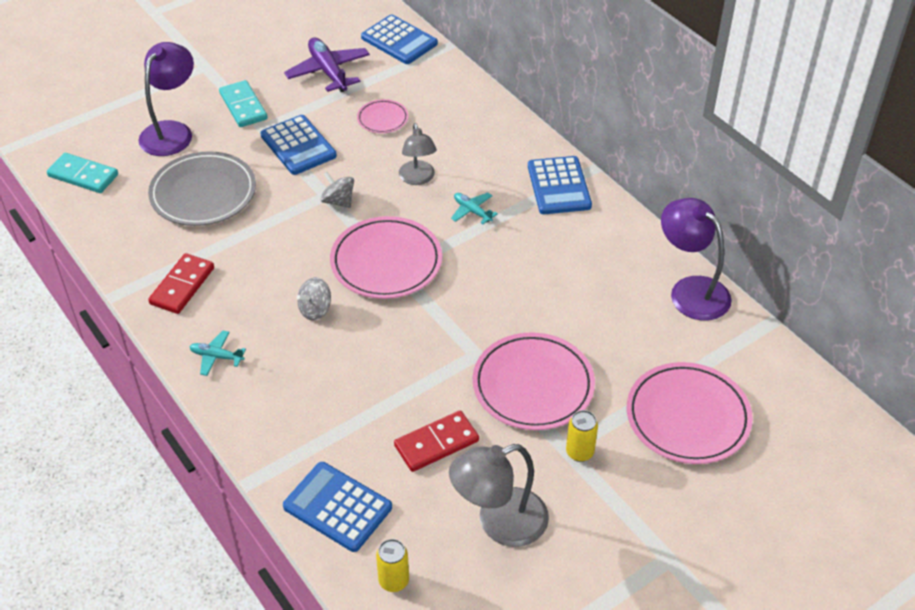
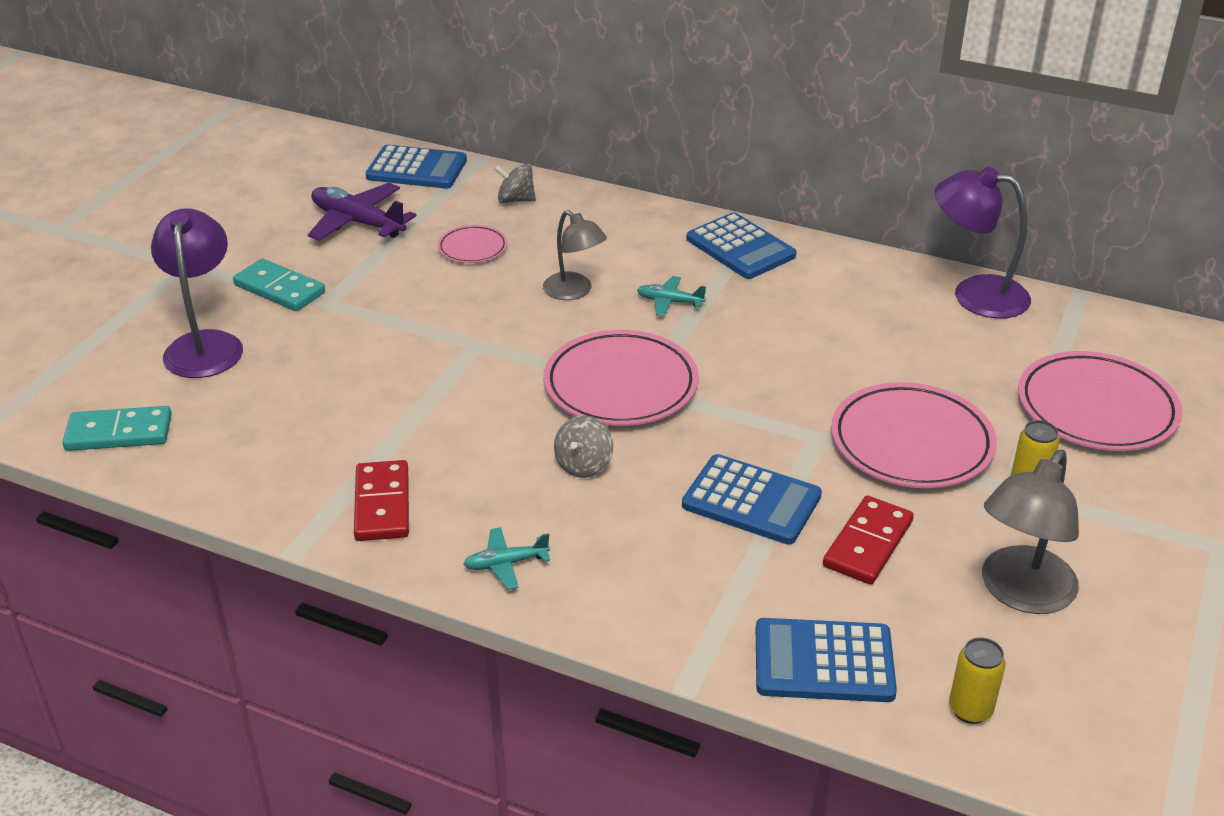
camera: 30 degrees left, 10 degrees down
(203, 193) = (314, 395): grey plate -> none
(298, 146) = (392, 306): blue calculator -> blue calculator (751, 501)
(338, 201) = (500, 345): grey spinning top -> grey spinning top (515, 200)

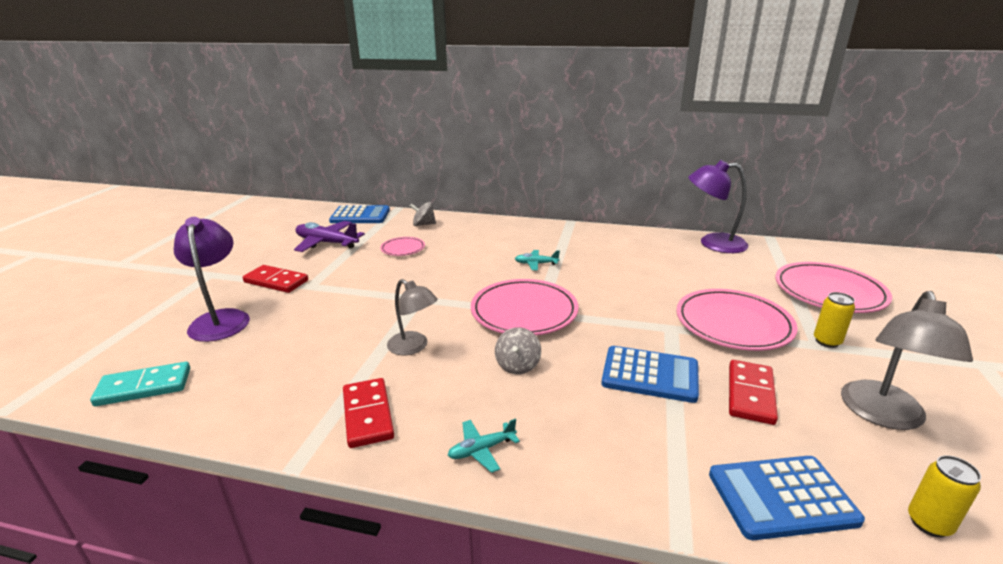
camera: 10 degrees left, 10 degrees down
(279, 289) = (276, 281): turquoise domino -> red domino
(574, 291) = (474, 264): grey lamp -> grey lamp (413, 347)
(740, 247) = (565, 234): blue calculator -> none

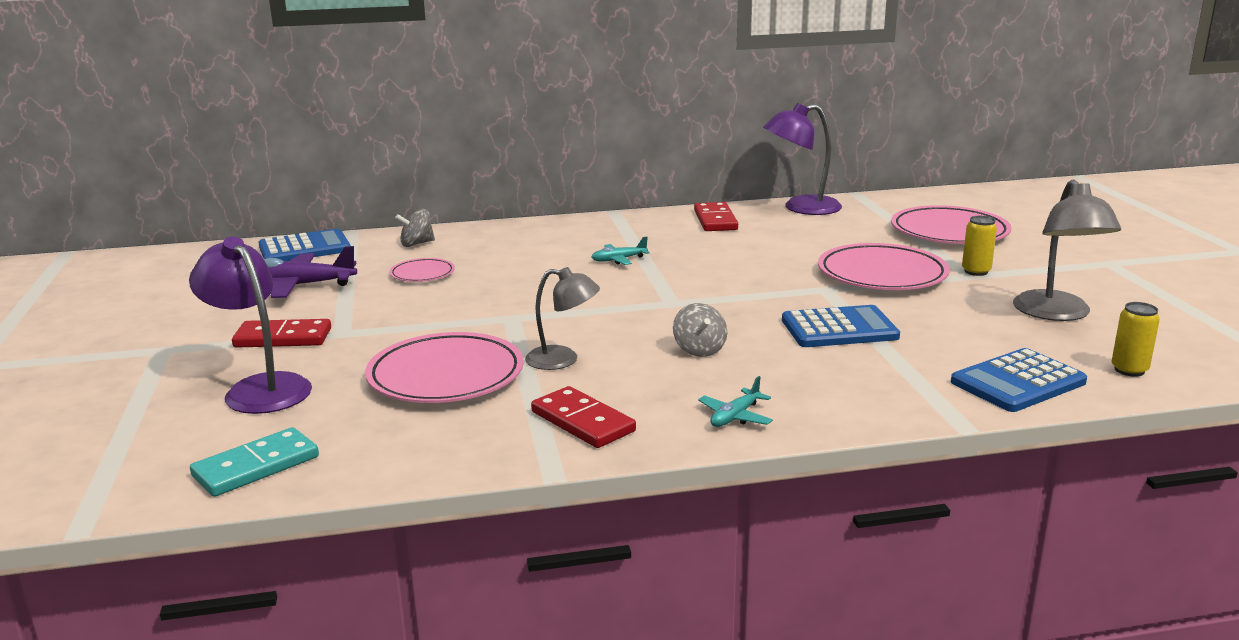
camera: 25 degrees left, 5 degrees down
(524, 312) = (655, 305): pink plate -> pink plate (446, 376)
(750, 394) = (940, 323): red domino -> red domino (715, 220)

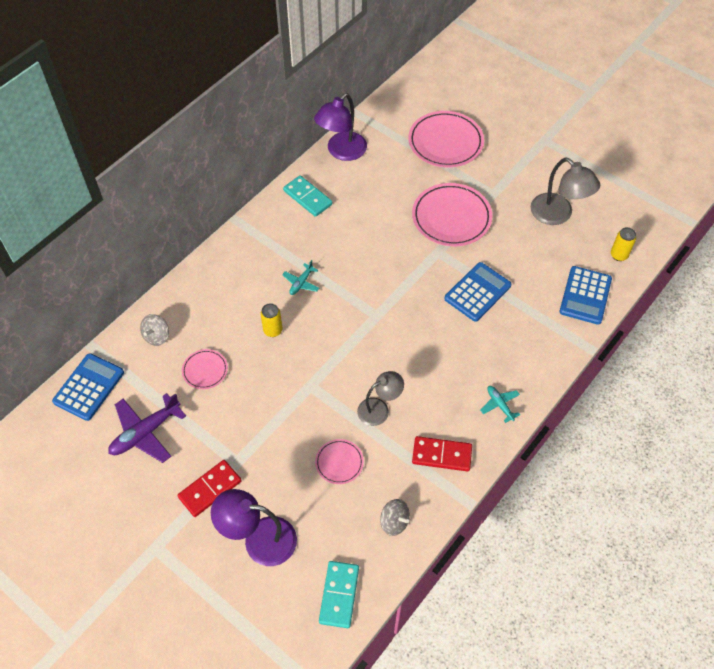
camera: 40 degrees left, 35 degrees up
(446, 376) = (339, 462): pink plate -> pink plate, size x0.51
(699, 350) = (433, 355): grey spinning top -> grey spinning top (394, 522)
(715, 220) = (307, 197): red domino -> turquoise domino
(735, 416) = (500, 405): turquoise plane -> turquoise plane turned 150 degrees clockwise
(976, 271) = (492, 187): yellow can -> yellow can (273, 330)

